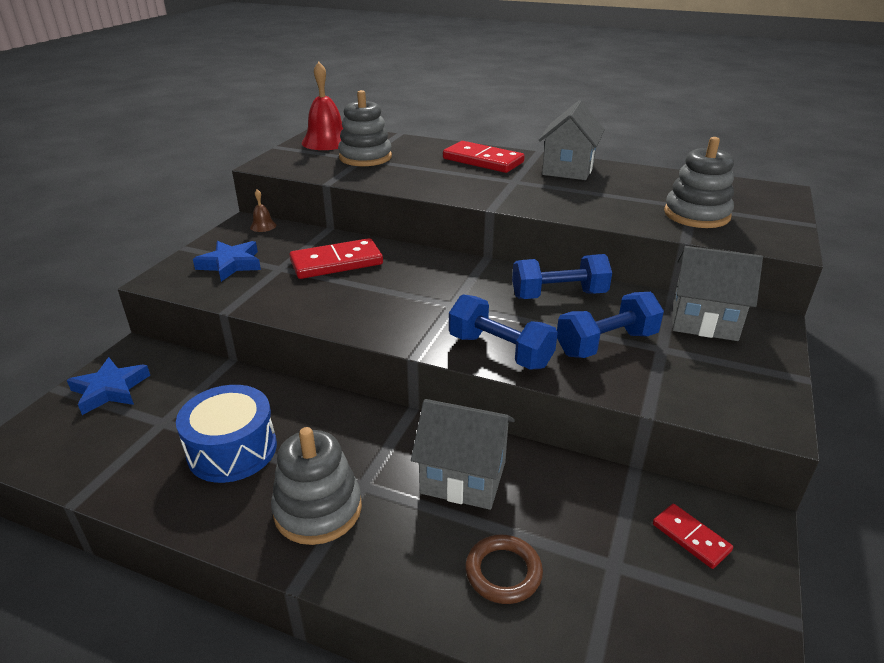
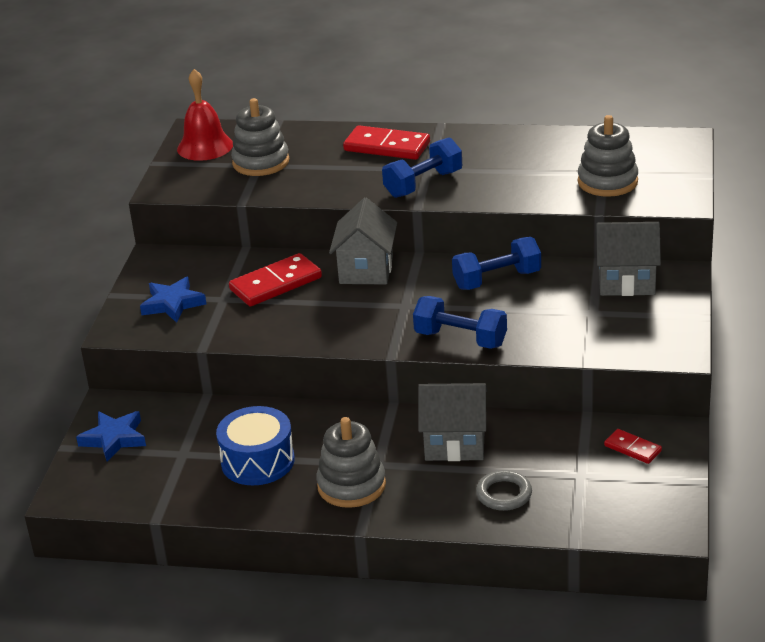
camera: 10 degrees left, 0 degrees up
(263, 226) = (175, 256): brown bell -> none
(503, 572) = (504, 494): brown ring -> grey ring
(568, 169) = (477, 144): grey house -> grey house (366, 270)
(606, 343) = (547, 316): blue dumbbell -> blue dumbbell (423, 184)

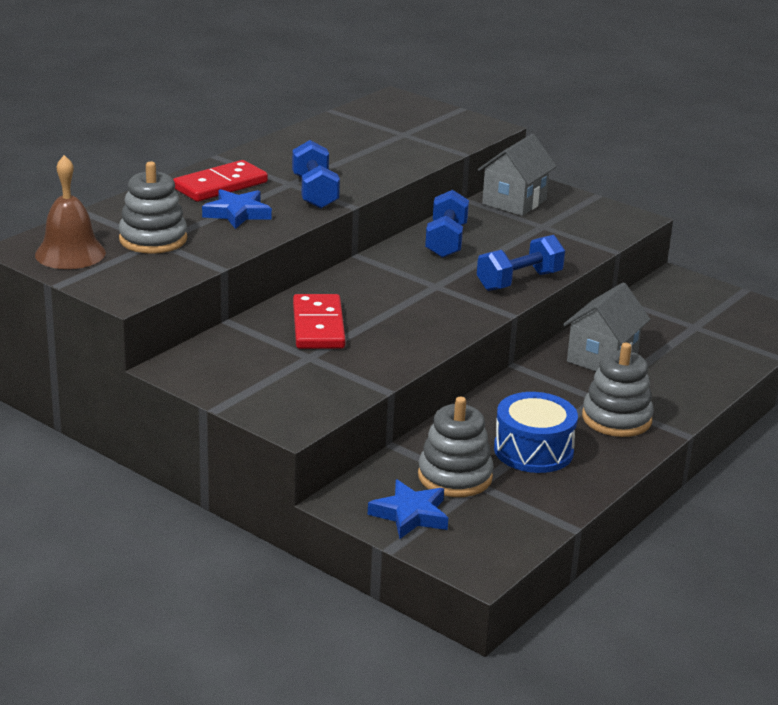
camera: 65 degrees left, 5 degrees down
(172, 304) = (282, 383): blue star -> blue star (237, 213)
(205, 146) = (70, 253): red bell -> brown bell
(366, 270) = (353, 283): grey house -> none
(504, 494) = (692, 362): grey ring -> none
(607, 182) = (420, 137): grey stacking toy -> grey stacking toy (455, 476)
(632, 448) = (680, 298): red domino -> none

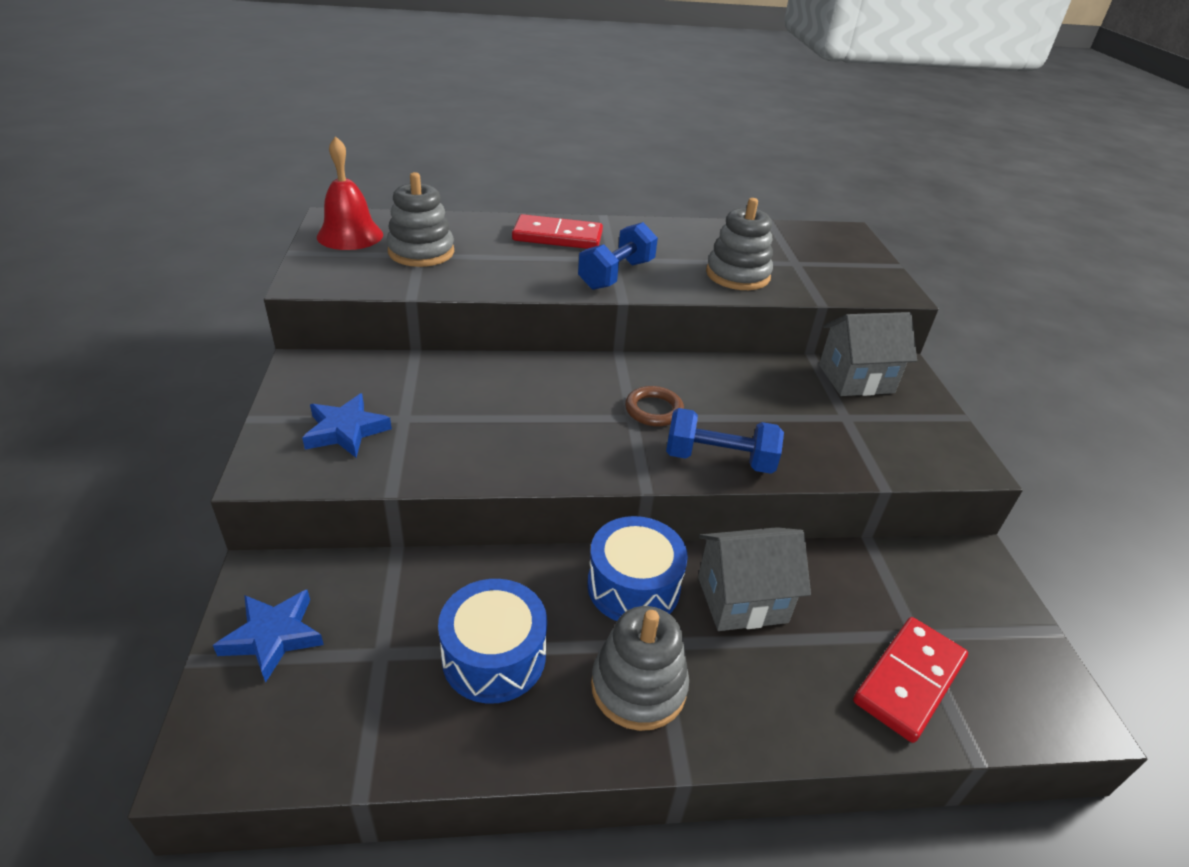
camera: 45 degrees right, 10 degrees up
(70, 253) = (350, 235): brown bell -> red bell
(237, 213) = (521, 262): blue star -> blue star (346, 430)
(318, 326) = (465, 395): red domino -> red domino (908, 680)
(440, 275) = (653, 410): none -> brown ring
(446, 241) = (720, 381): blue dumbbell -> none
(455, 476) = (379, 626): grey stacking toy -> grey stacking toy (737, 275)
(544, 384) = (633, 586): none -> blue drum

